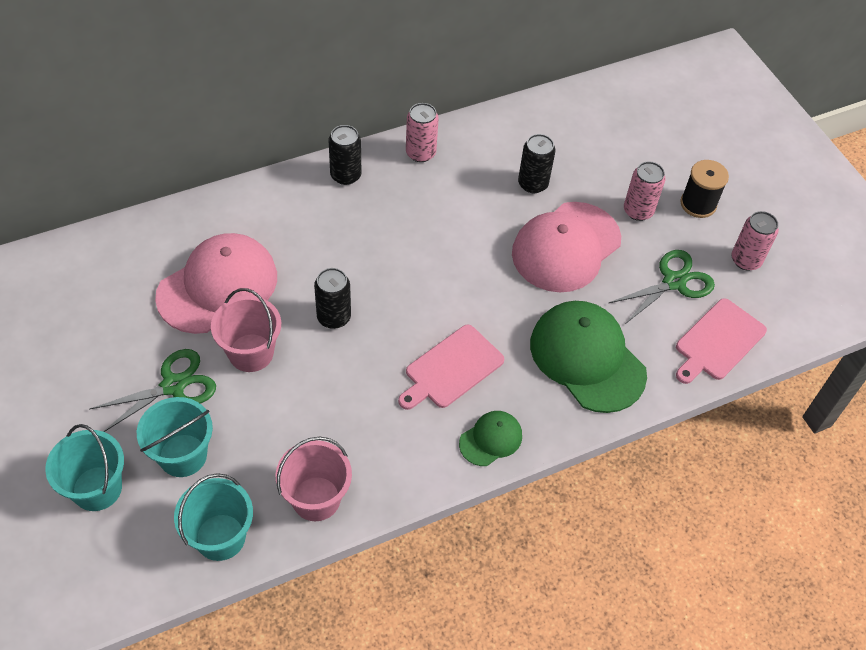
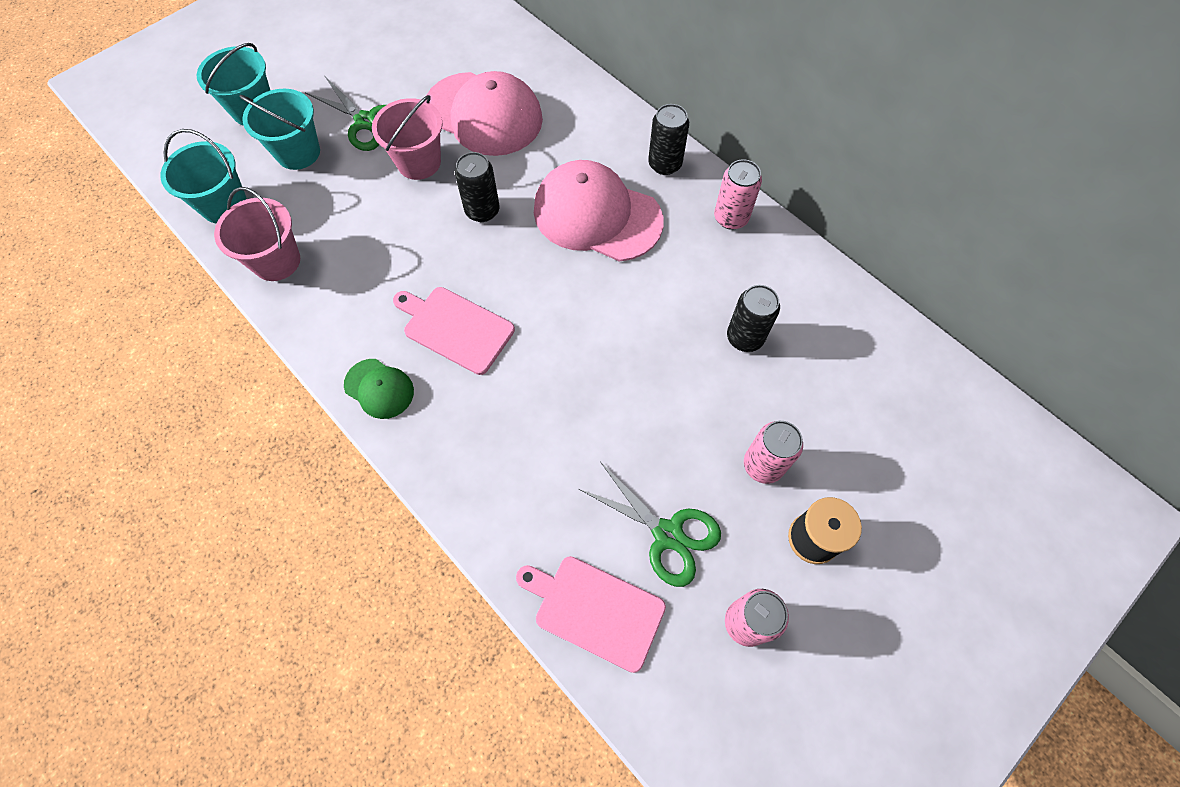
camera: 75 degrees right, 10 degrees up
(566, 247) = (666, 397): pink cap -> pink cap (597, 215)
(587, 358) = (514, 458): green cap -> none

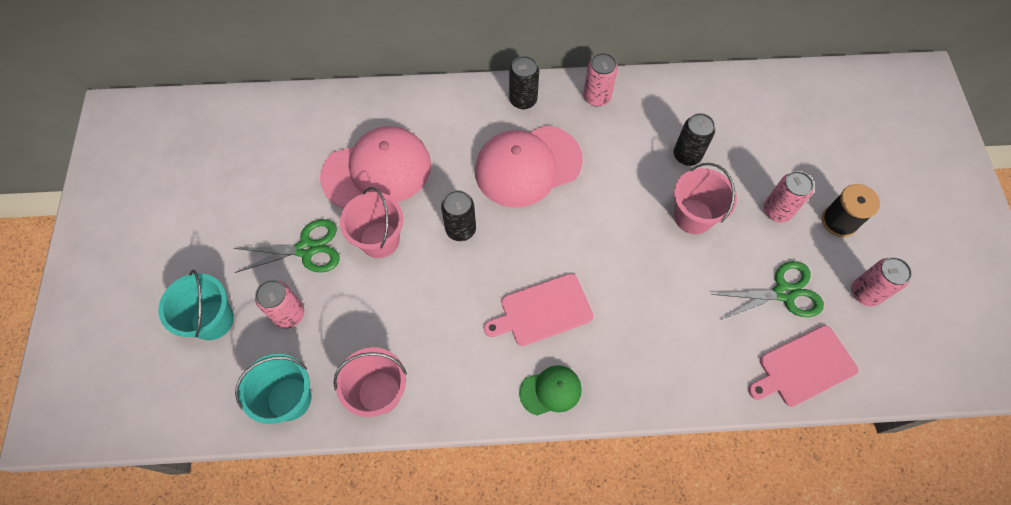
camera: 50 degrees left, 0 degrees up
(298, 152) = (289, 314): turquoise bucket -> pink can
(677, 389) = (693, 216): none -> pink bucket

